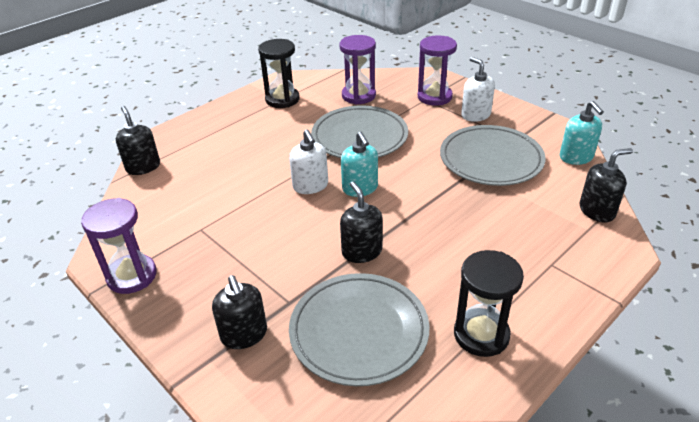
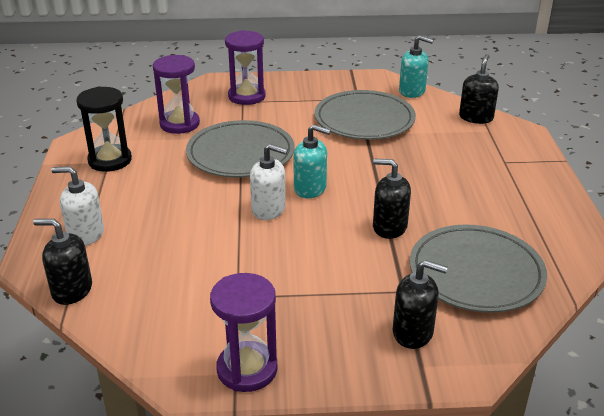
camera: 50 degrees left, 5 degrees down
(475, 115) = (301, 95): white soap dispenser -> white soap dispenser (85, 234)
(481, 334) = (537, 224): black hourglass -> none

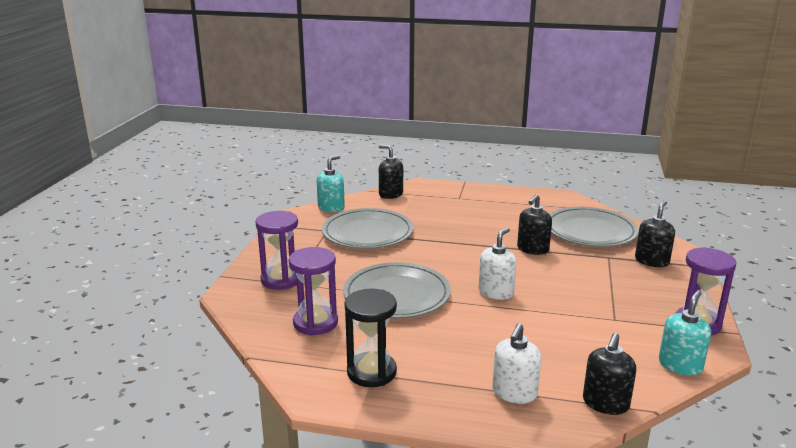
camera: 75 degrees left, 10 degrees down
(310, 188) = (469, 271): turquoise soap dispenser -> turquoise soap dispenser (680, 365)

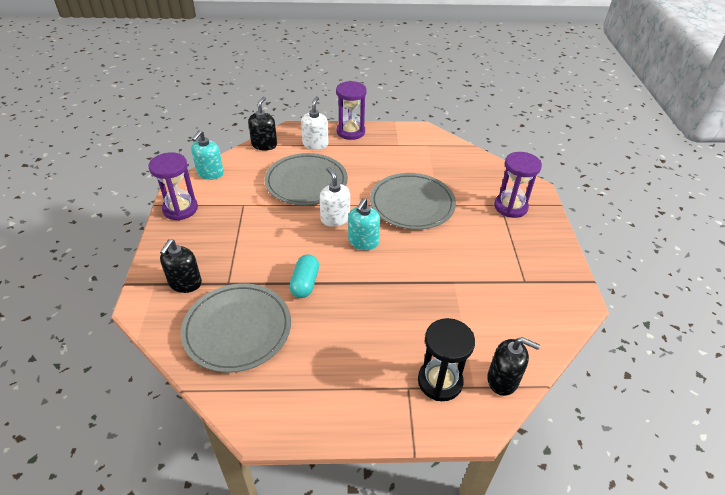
camera: 165 degrees right, 20 degrees up
(315, 323) = (455, 172): purple hourglass -> purple hourglass (350, 132)
(331, 207) = (553, 328): turquoise soap dispenser -> turquoise soap dispenser (363, 242)
(367, 233) = (480, 283): grey plate -> grey plate (306, 182)
(371, 372) = (400, 145): black hourglass -> black hourglass (440, 381)
(496, 292) = (335, 218): white soap dispenser -> white soap dispenser turned 135 degrees clockwise
(532, 249) = (305, 283): black soap dispenser -> turquoise capsule

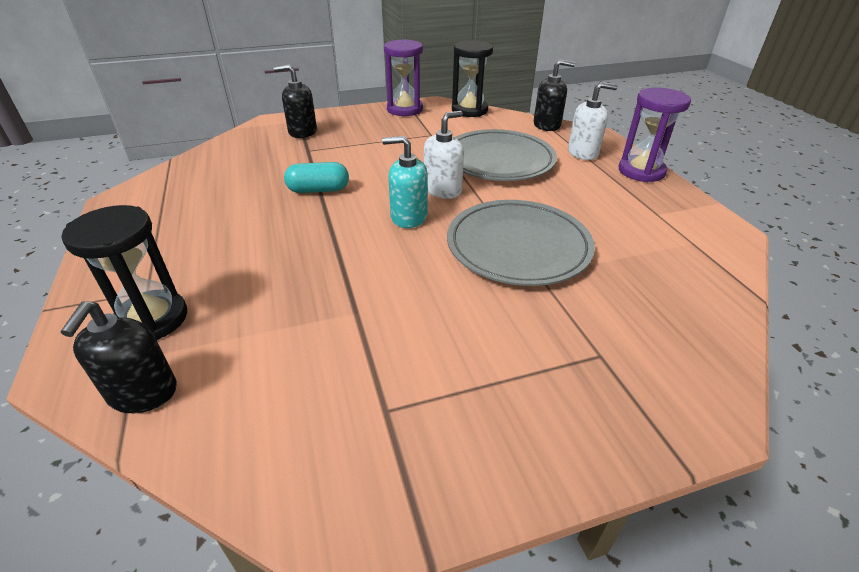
camera: 75 degrees right, 5 degrees down
(210, 173) = (469, 110): turquoise soap dispenser -> black hourglass
(237, 329) = (244, 167): grey plate -> none
(510, 207) = (605, 372): purple hourglass -> none

